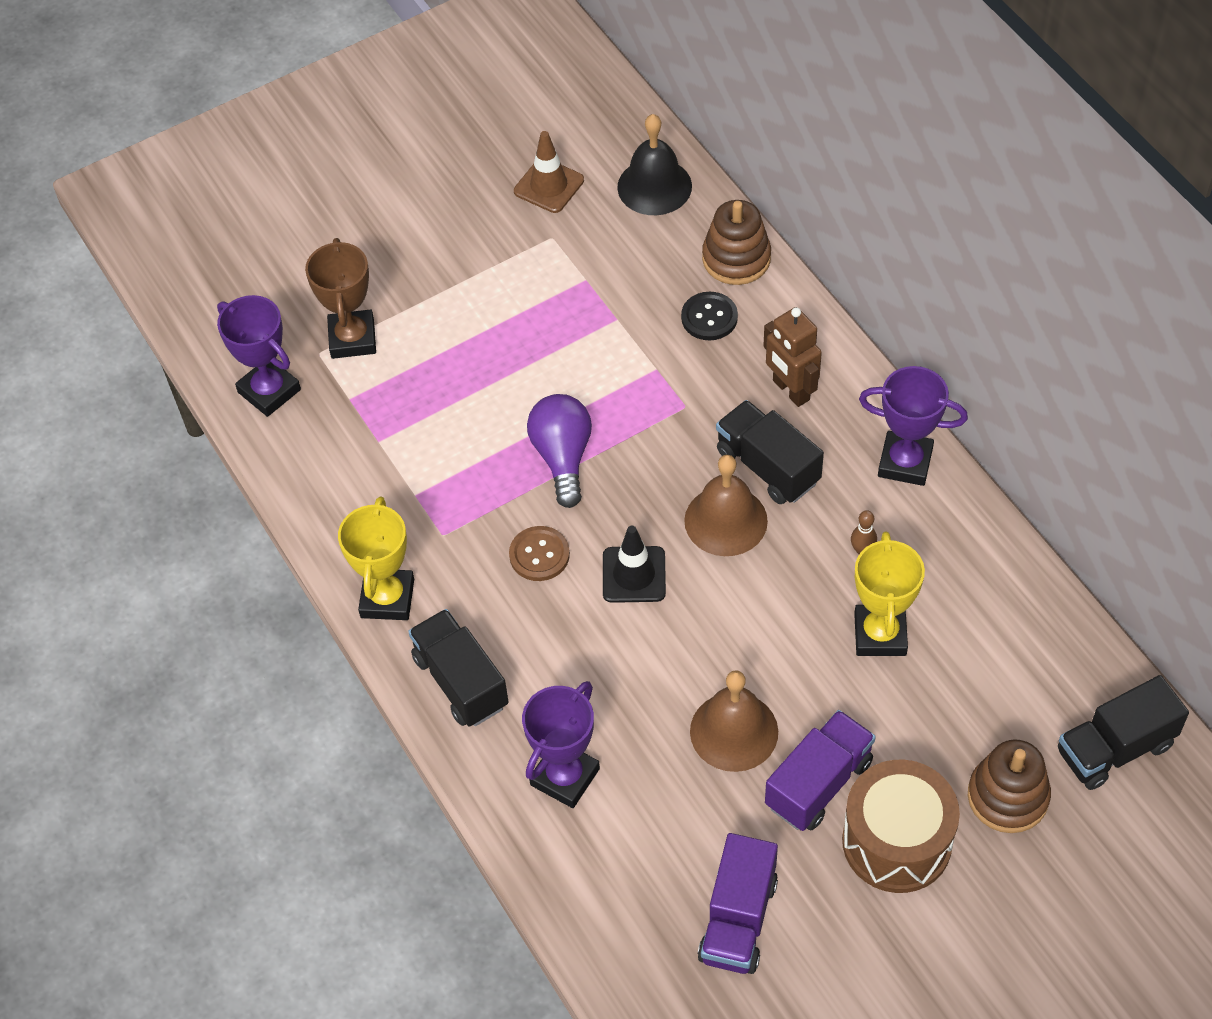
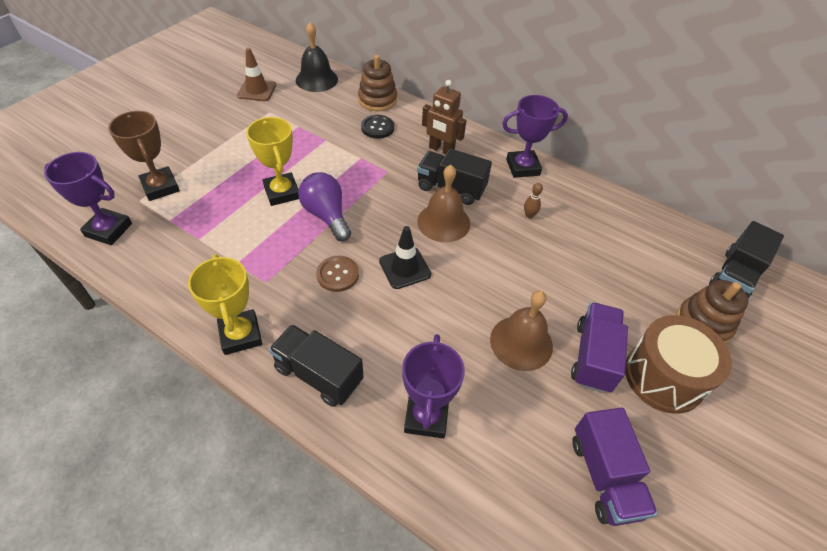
camera: 30 degrees left, 5 degrees down
(880, 634) = (568, 256): yellow trophy -> yellow trophy (282, 192)

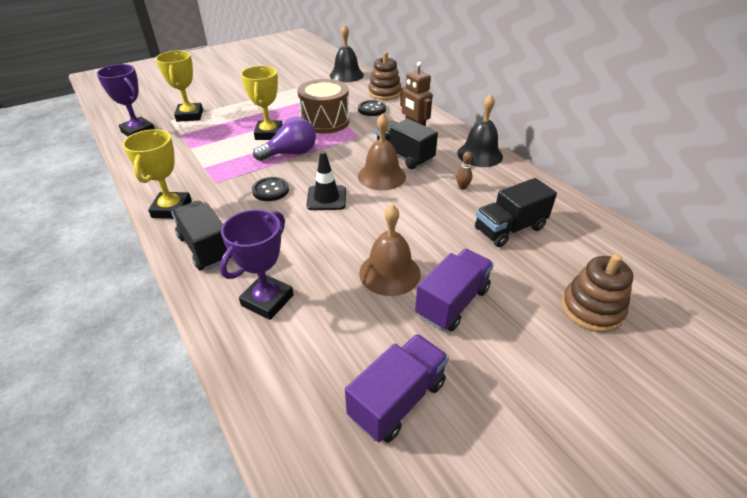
camera: 25 degrees right, 10 degrees down
(160, 187) = (190, 115): brown trophy -> yellow trophy
(257, 90) = (298, 75): brown traffic cone -> none
(326, 215) = (291, 153): purple light bulb -> purple light bulb turned 75 degrees clockwise
(337, 274) = (270, 190): brown button -> black button
(523, 167) = (480, 154): purple trophy -> black bell
(604, 476) = (397, 399): purple truck -> purple truck turned 150 degrees counterclockwise
(664, 376) = (517, 339): brown drum -> brown drum (325, 121)
(734, 276) = (655, 280): black truck -> black truck (509, 229)

